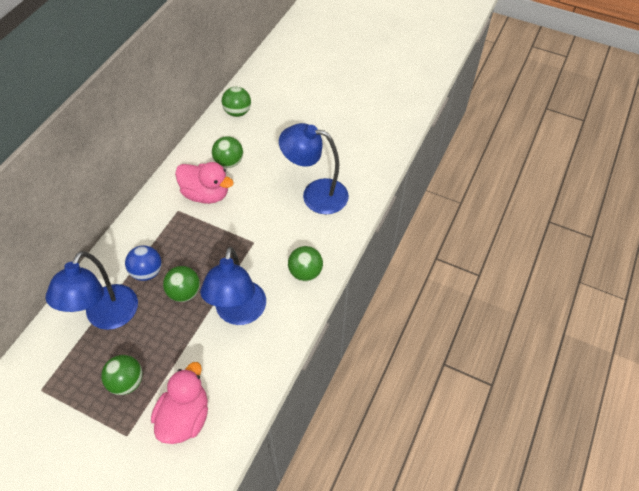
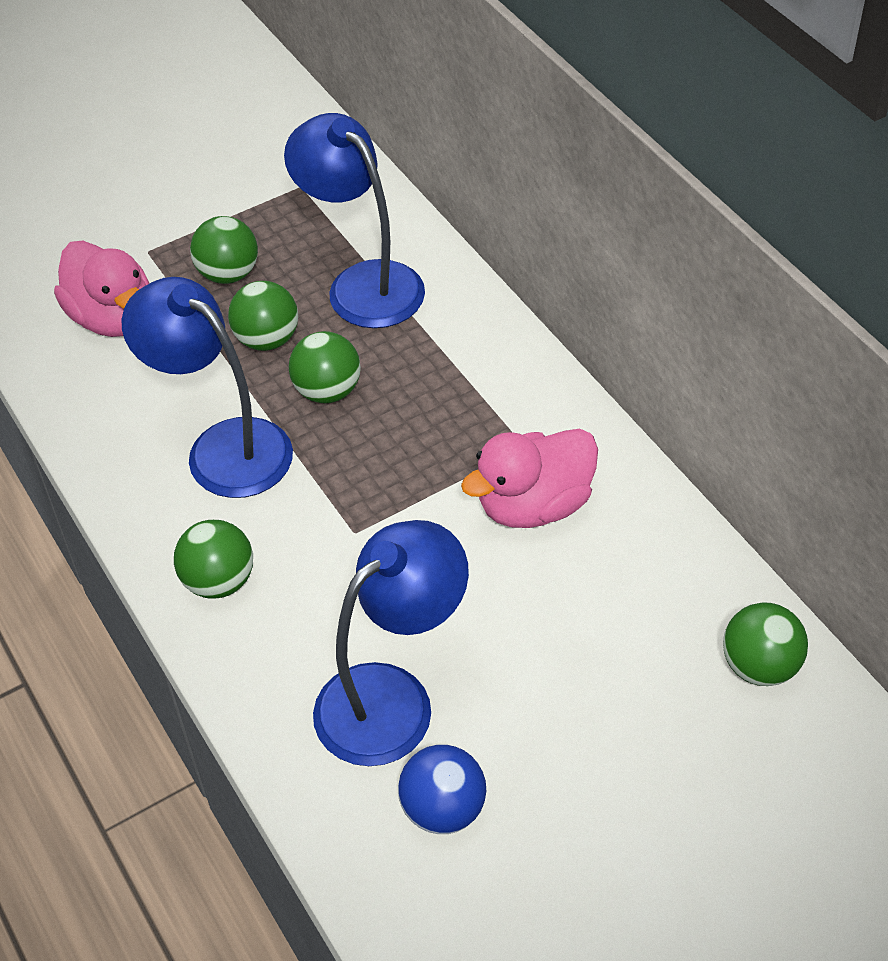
camera: 125 degrees right, 5 degrees down
(147, 272) = (412, 357): blue ball -> blue ball (443, 809)
(229, 162) = (600, 580): green ball -> green ball (267, 339)

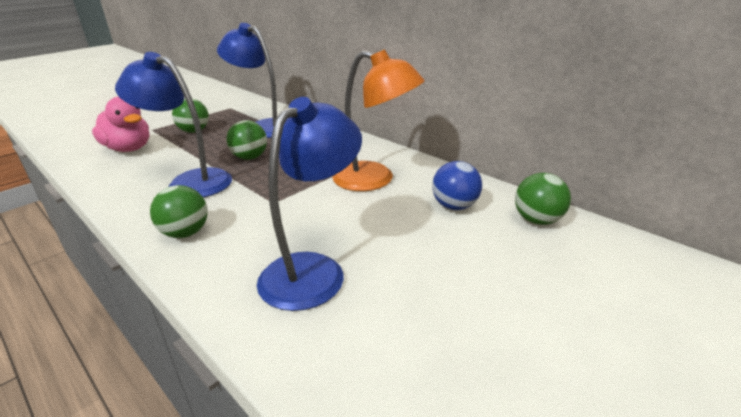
camera: 15 degrees left, 20 degrees down
(267, 339) = (215, 146): green ball -> none
(443, 809) = (368, 326): blue ball -> blue ball (455, 206)
(534, 505) = (375, 180): pink duck -> orange lamp

